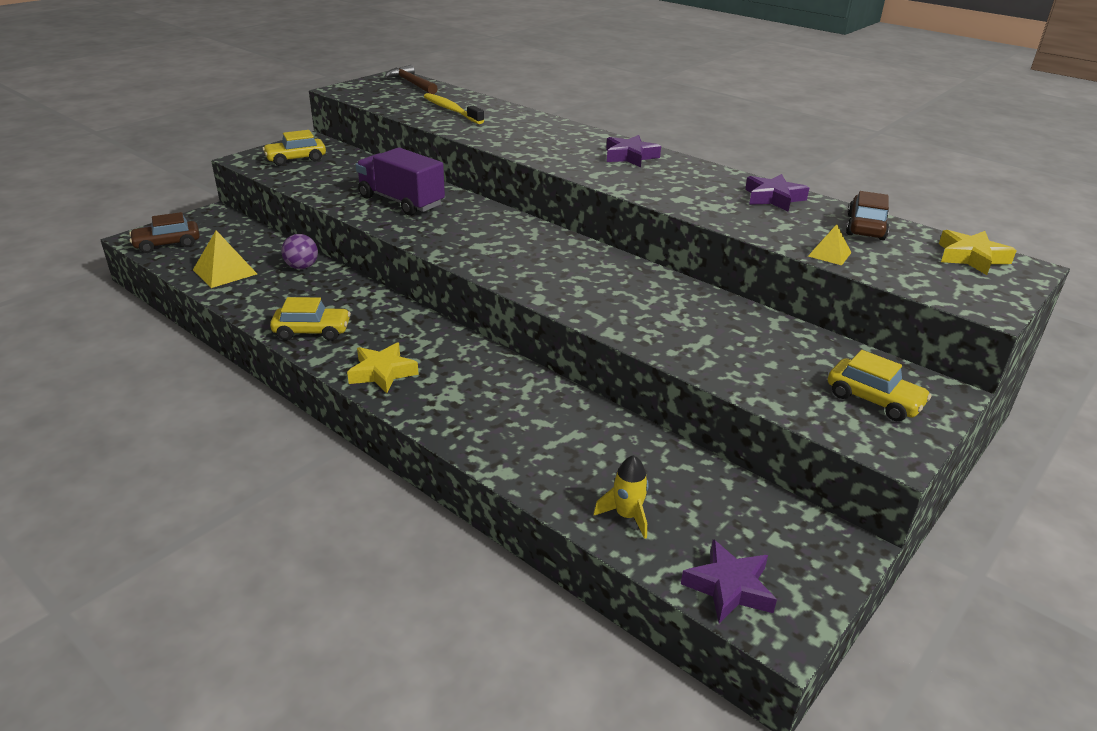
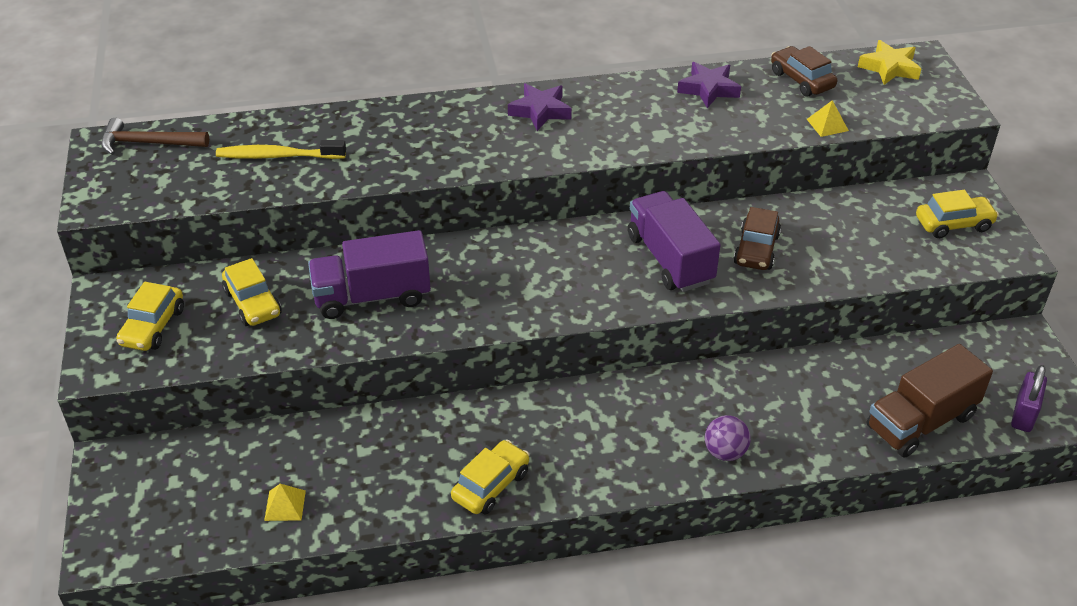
camera: 50 degrees left, 10 degrees up
(167, 244) = (152, 532): brown car -> brown car (756, 249)
(225, 272) = (285, 505): yellow pyramid -> yellow pyramid, size x0.59
(302, 267) = (342, 438): purple ball -> purple ball (725, 452)
(349, 174) = (253, 303): none -> yellow car
(382, 373) = (613, 467): yellow star -> none
(593, 282) = (670, 259): none -> purple truck
(627, 516) = (921, 421): yellow rocket -> brown truck
(729, 587) = (1023, 414): purple star -> purple padlock

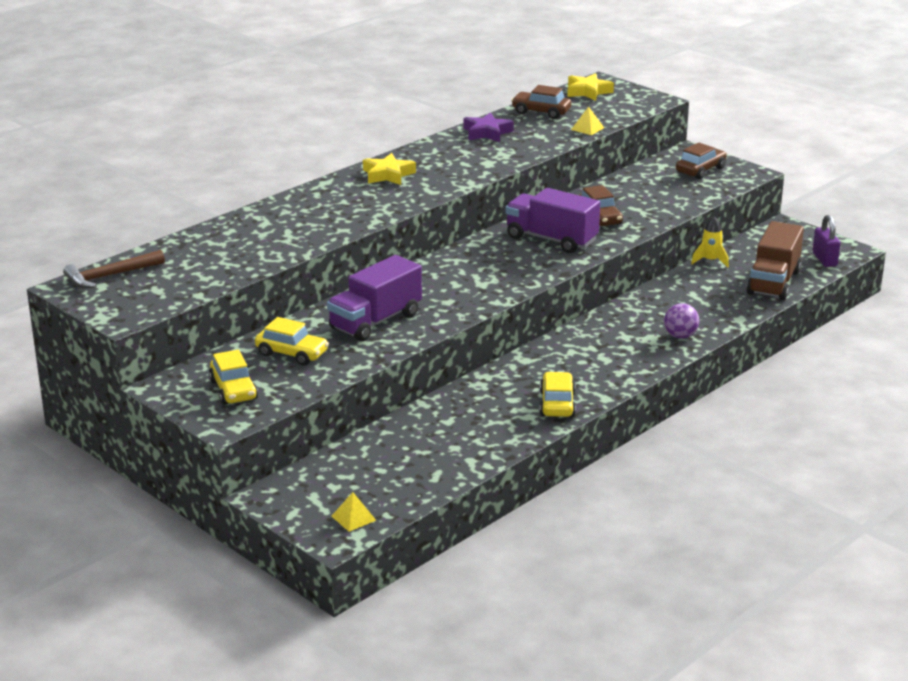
camera: 35 degrees left, 15 degrees down
(278, 156) = (228, 251): yellow toothbrush -> none
(285, 505) = (432, 465): yellow pyramid -> yellow pyramid (353, 518)
(540, 111) = (388, 175): purple star -> yellow star
(877, 352) = (710, 261): none -> yellow rocket
(953, 224) = (700, 170): yellow car -> brown car

